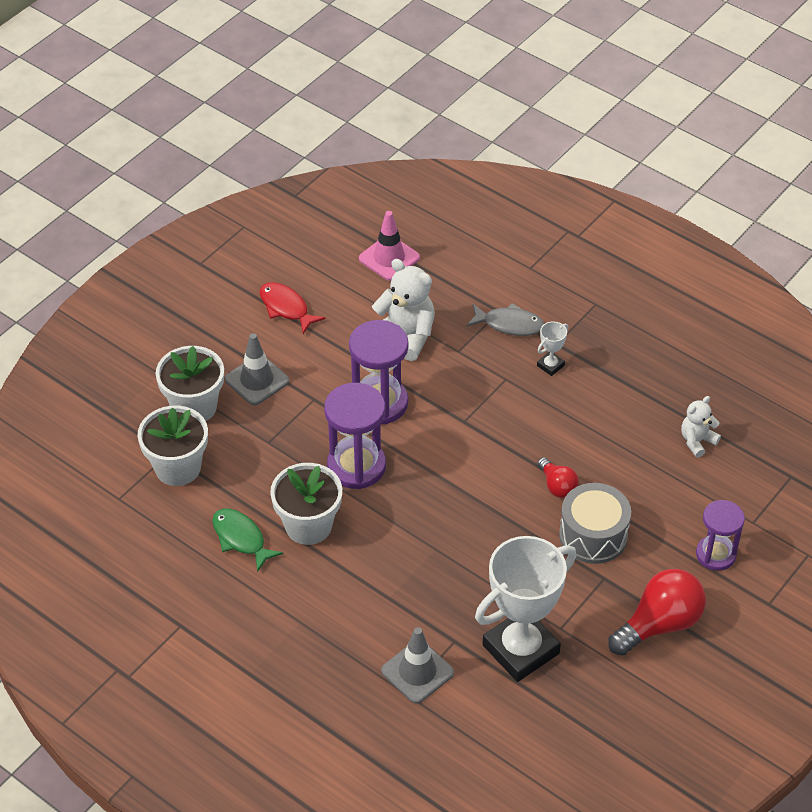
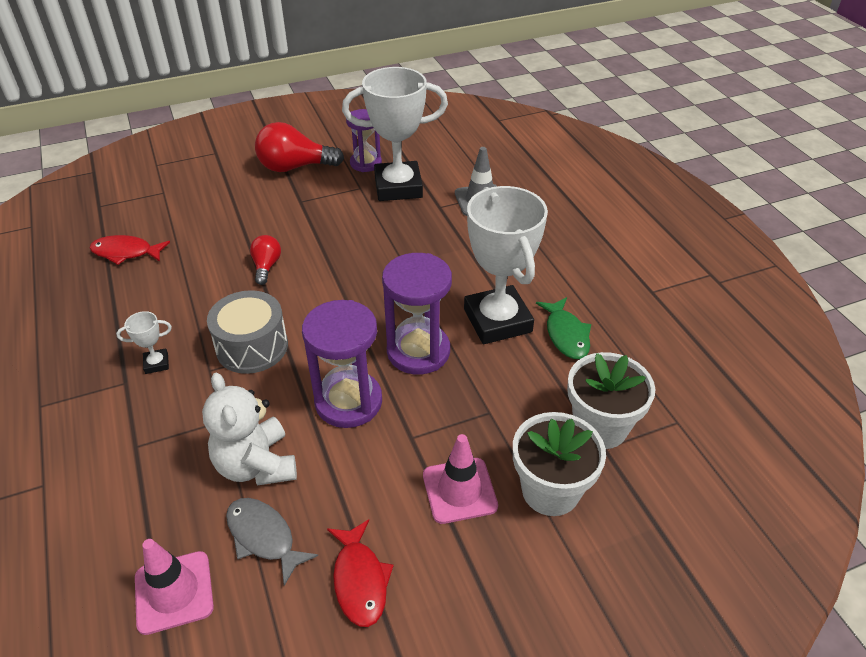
camera: 150 degrees left, 5 degrees down
(257, 380) = (459, 490): grey traffic cone -> pink traffic cone
(308, 525) = (497, 320): white flower pot -> white trophy
(509, 324) = (143, 425): grey fish -> grey fish (264, 537)
(593, 535) = (278, 226): grey drum -> grey drum (252, 347)
(697, 441) = (126, 252): white teddy bear -> red fish
(715, 554) = (212, 185): purple hourglass -> purple hourglass (365, 163)

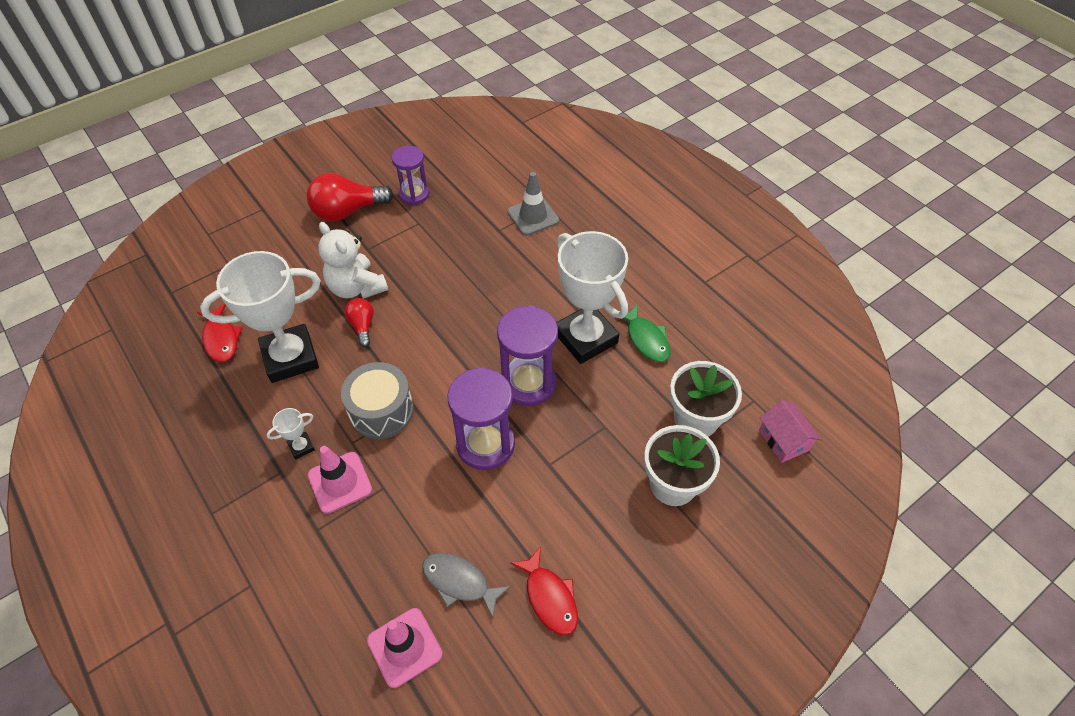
camera: 15 degrees left, 10 degrees up
(126, 252) = (221, 339): red fish -> red fish turned 105 degrees counterclockwise
(256, 465) = (429, 521): white teddy bear -> white teddy bear (356, 287)
(398, 187) = (453, 215): white trophy -> white trophy (290, 357)
(459, 490) = (602, 502): pink traffic cone -> pink traffic cone (340, 482)
(703, 472) = (783, 440): none -> pink house

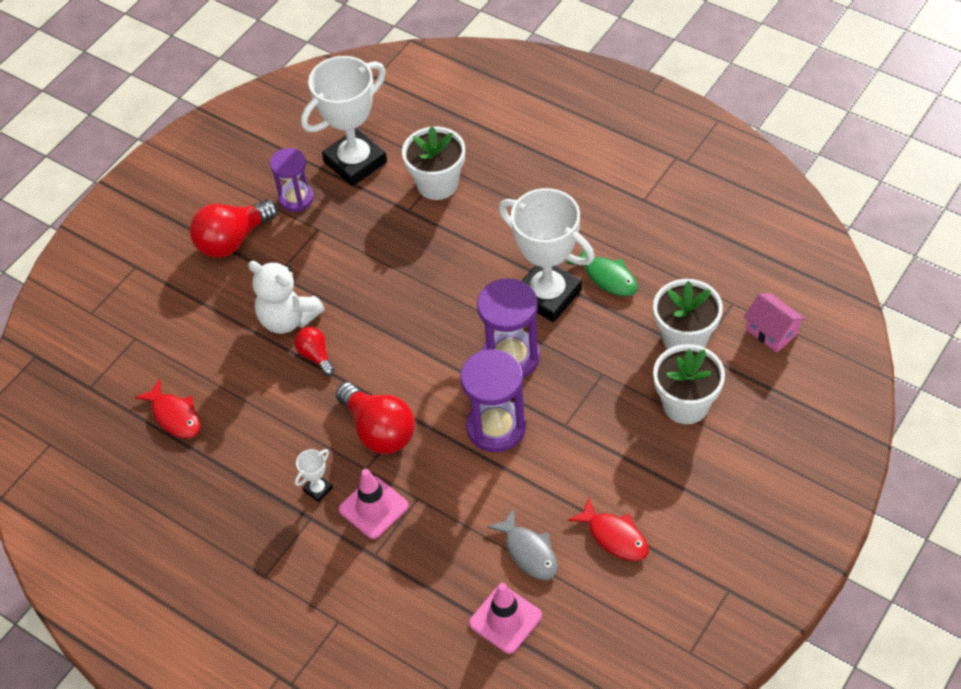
camera: 15 degrees left, 0 degrees up
(290, 357) = (258, 410): white trophy -> white trophy (355, 162)
(381, 411) = (379, 430): grey drum -> red light bulb
(459, 582) = (529, 552): grey fish -> grey fish turned 135 degrees counterclockwise
(533, 216) = (437, 184): grey traffic cone -> white flower pot

